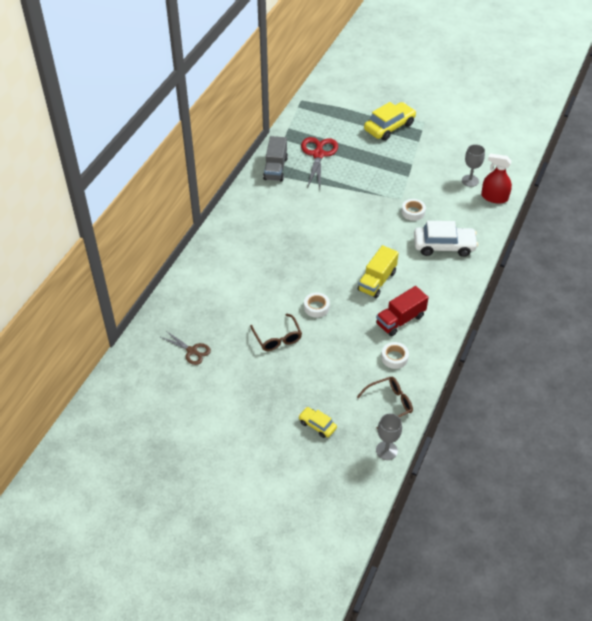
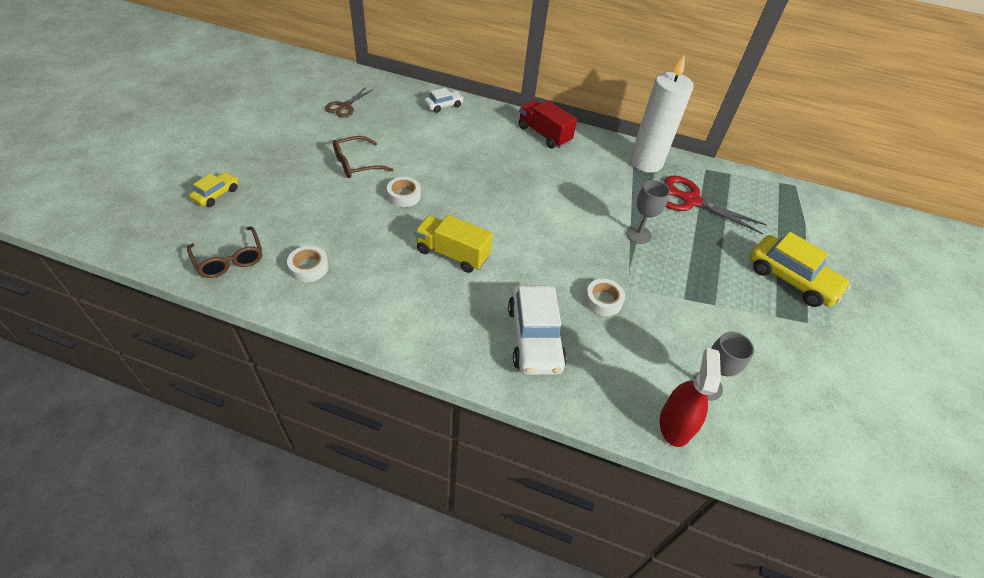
camera: 80 degrees right, 0 degrees up
(193, 282) = (443, 105): none -> white car
(275, 168) = (646, 162): grey truck -> white candle
(318, 154) = (690, 200): red scissors -> red scissors turned 150 degrees counterclockwise
(386, 450) = (155, 254): grey goblet -> grey goblet (638, 234)
(400, 320) = (378, 276): red truck -> red truck (544, 134)

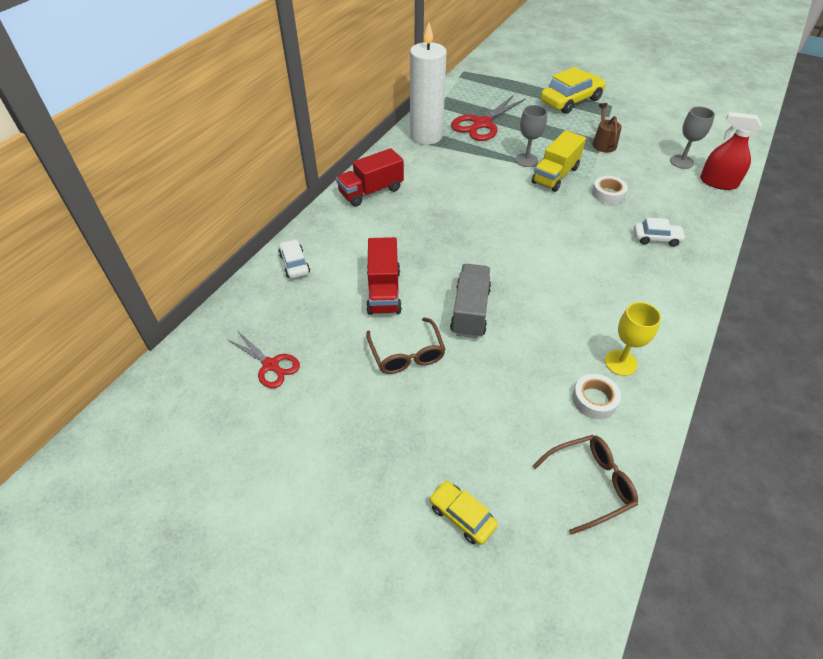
camera: 75 degrees left, 0 degrees up
(344, 107) = (271, 365): brown scissors -> red scissors
(350, 288) = (620, 363): none -> yellow goblet
(404, 195) = (470, 311): white tape -> grey truck
(421, 149) = (384, 291): none -> red truck
(452, 254) = (561, 279): yellow truck -> yellow truck (555, 175)
(534, 337) = (656, 238): white car -> white car, size x0.53
(708, 305) = (603, 143): none -> brown watering can

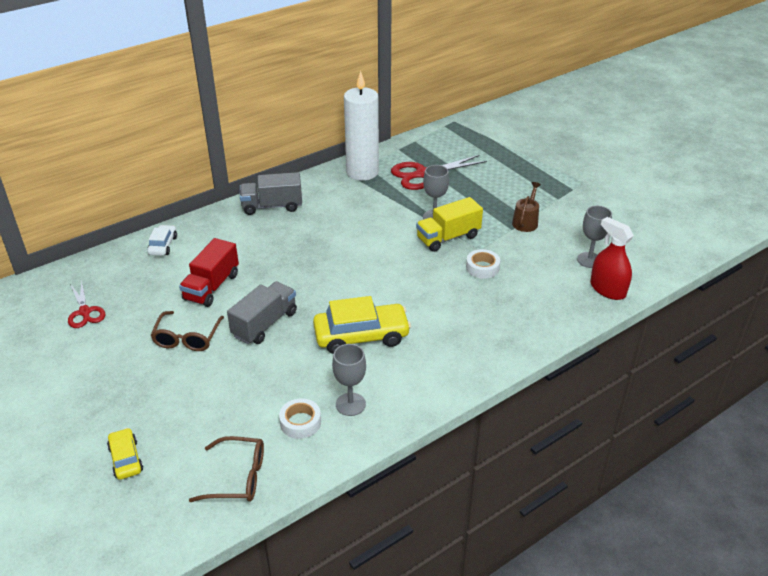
camera: 25 degrees right, 10 degrees down
(371, 191) = (272, 206): red truck -> grey truck
(570, 101) = (533, 174): yellow car -> yellow car (361, 336)
(620, 363) = (350, 404): yellow goblet -> grey goblet
(656, 238) = (488, 319): white car -> none

